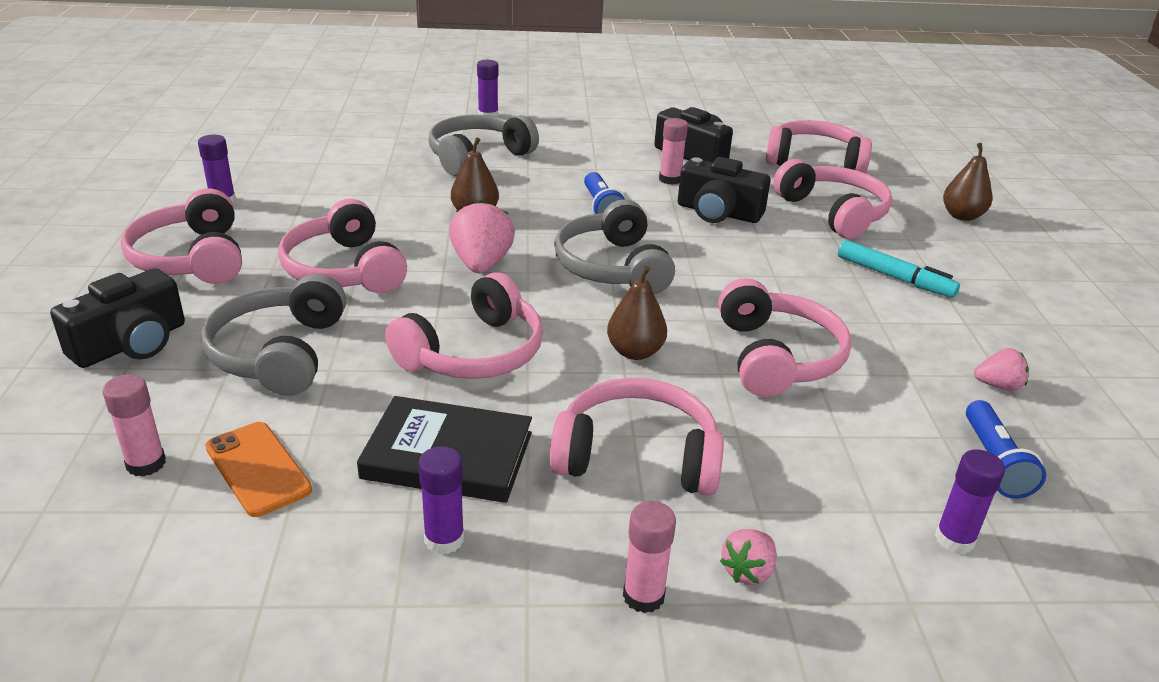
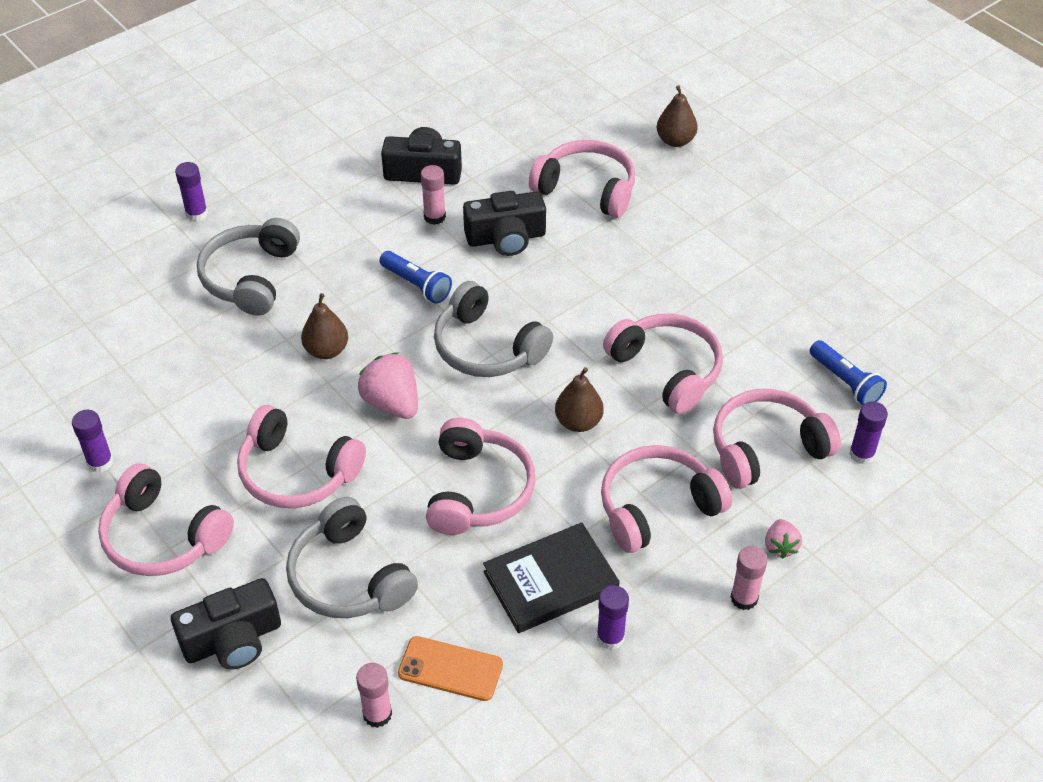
camera: 35 degrees left, 15 degrees up
(131, 343) = (233, 640): black camera -> black camera turned 60 degrees clockwise
(814, 161) = (523, 128): pink headphones -> pink headphones (766, 448)
(894, 277) = (679, 242): turquoise marker -> none
(998, 386) = (808, 313): pink strawberry -> none

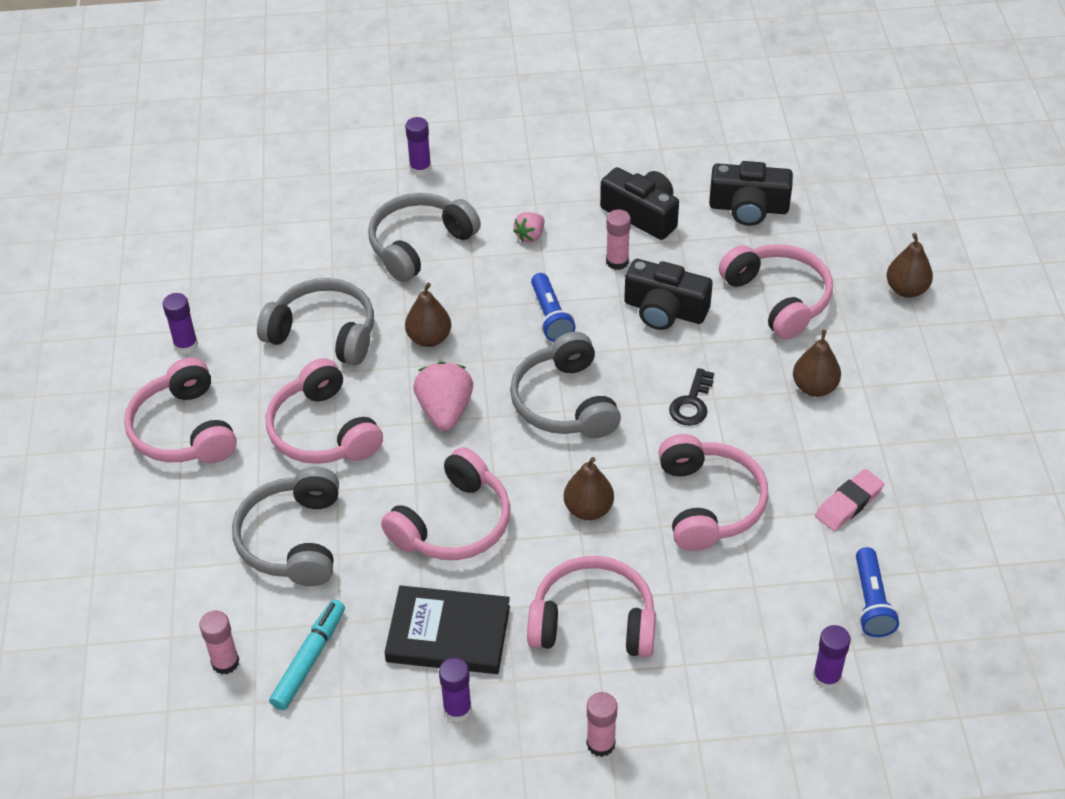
camera: 35 degrees right, 0 degrees up
(226, 390) = (324, 333): none -> grey headphones
(233, 640) = (169, 540): black camera -> black camera (748, 208)
(450, 669) = (309, 659): orange phone -> turquoise marker
(588, 300) = (692, 403): none -> black key
(670, 244) = (814, 387): none -> brown pear
(766, 448) = (739, 623): pink headphones -> none
(768, 318) = (849, 503): none -> pink eraser
(780, 546) = (674, 717): pink strawberry -> pink strawberry (530, 235)

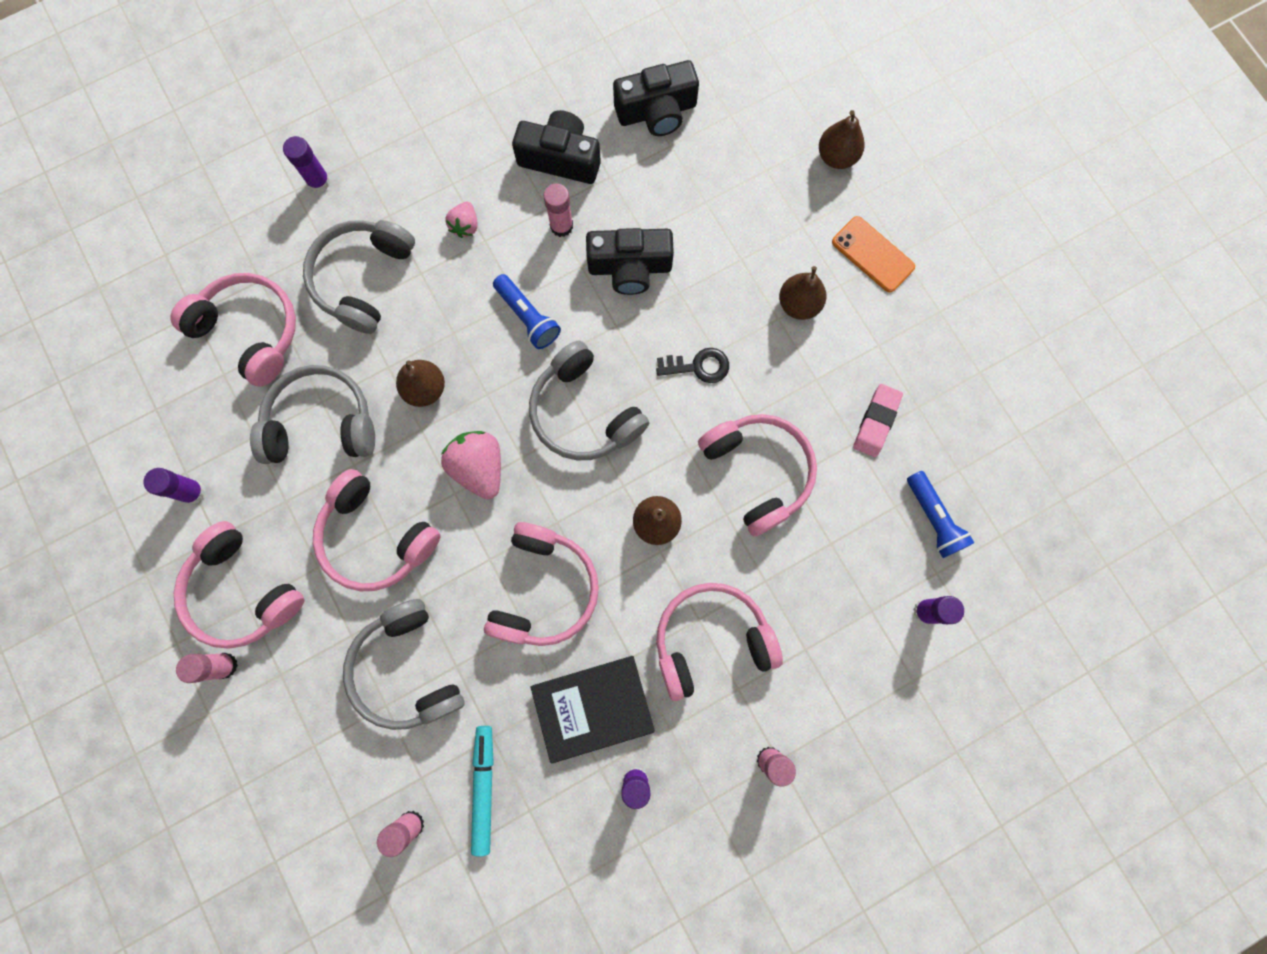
camera: 25 degrees left, 30 degrees up
(135, 478) = (224, 665): none -> pink glue stick
(692, 403) = (698, 366): black key -> black key turned 90 degrees counterclockwise
(778, 298) = (727, 212): pink headphones -> pink headphones (250, 332)
(907, 373) = (872, 254): none -> orange phone

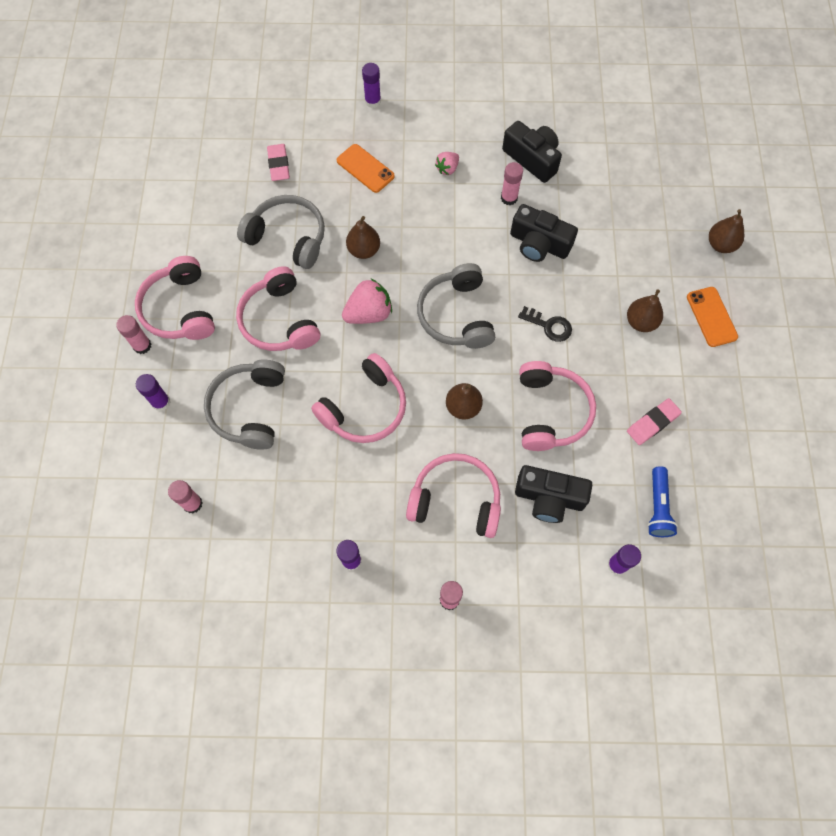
camera: 30 degrees right, 10 degrees down
(193, 492) = (187, 237): purple glue stick -> purple glue stick (161, 402)
(250, 332) = (278, 165): pink headphones -> pink eraser
(363, 279) = (365, 168): grey headphones -> orange phone
(479, 467) = (369, 313): pink strawberry -> pink strawberry turned 60 degrees clockwise
(483, 788) = (251, 508): turquoise marker -> none
(528, 317) = (454, 240): blue flashlight -> none
(593, 707) = (351, 498): black book -> none
(656, 112) = (612, 161): black camera -> black camera (549, 498)

